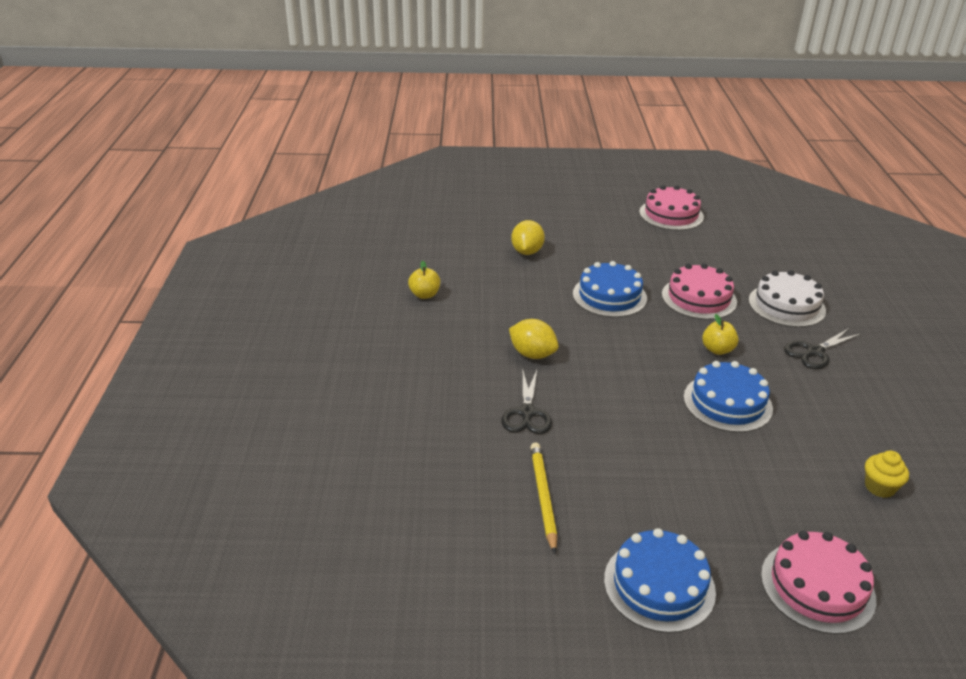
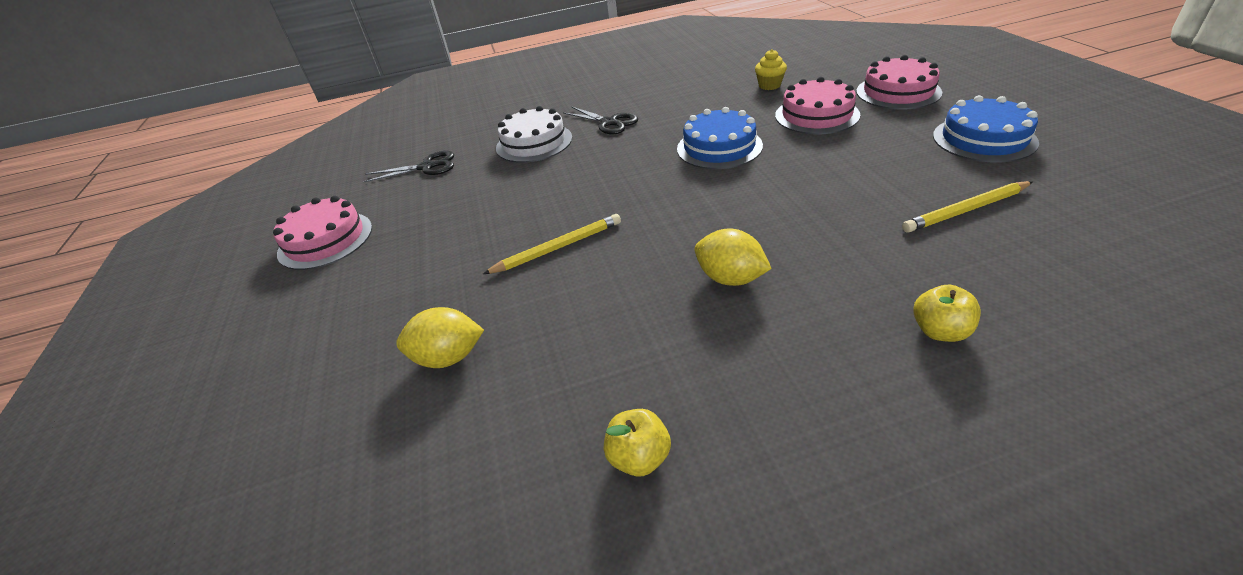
camera: 100 degrees left, 5 degrees up
(527, 413) = (850, 253): black scissors -> black scissors (427, 167)
(532, 354) = (730, 278): yellow lemon -> yellow lemon turned 75 degrees counterclockwise
(609, 296) = (558, 247): blue cake -> yellow pencil
(699, 298) = (538, 188): pink cake -> pink cake (816, 115)
(717, 350) = (635, 164): yellow apple -> yellow apple (940, 331)

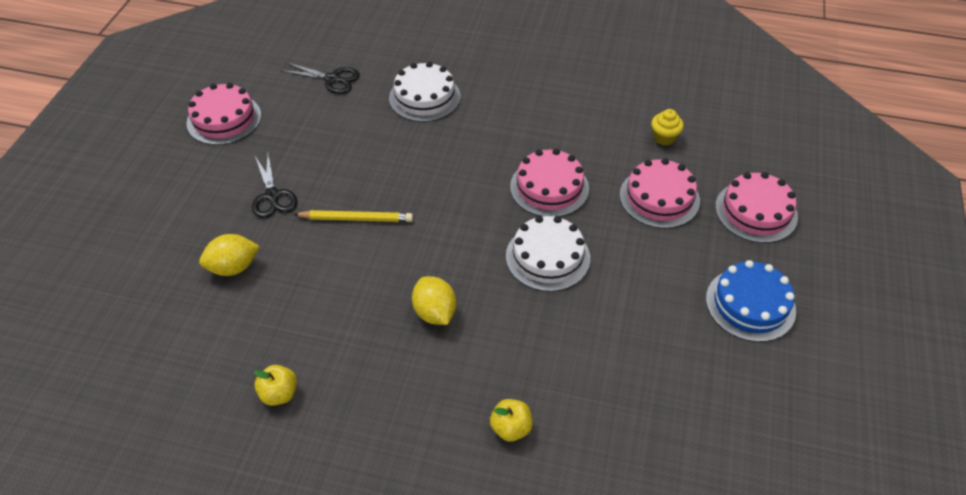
camera: 25 degrees right, 10 degrees up
(449, 357) = (233, 267): yellow lemon -> yellow lemon turned 45 degrees counterclockwise
(609, 123) = (497, 107): black scissors -> black scissors (272, 196)
(719, 147) = (549, 187): blue cake -> pink cake
(781, 188) = (547, 257): none -> white cake
(965, 210) = (645, 357): yellow pencil -> none

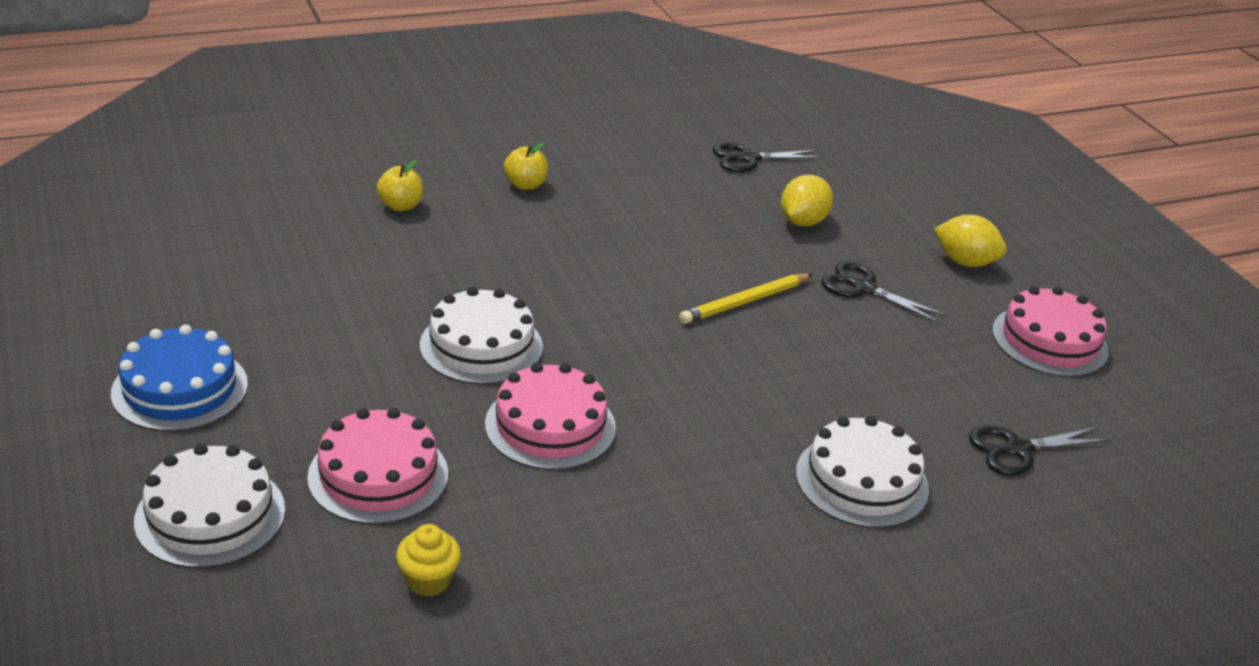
camera: 140 degrees right, 15 degrees down
(182, 355) = (749, 159): none -> black scissors
(279, 394) = (633, 164): yellow apple -> yellow apple (525, 185)
(435, 312) = (559, 256): yellow lemon -> yellow lemon (964, 262)
(756, 211) = (210, 515): pink cake -> white cake

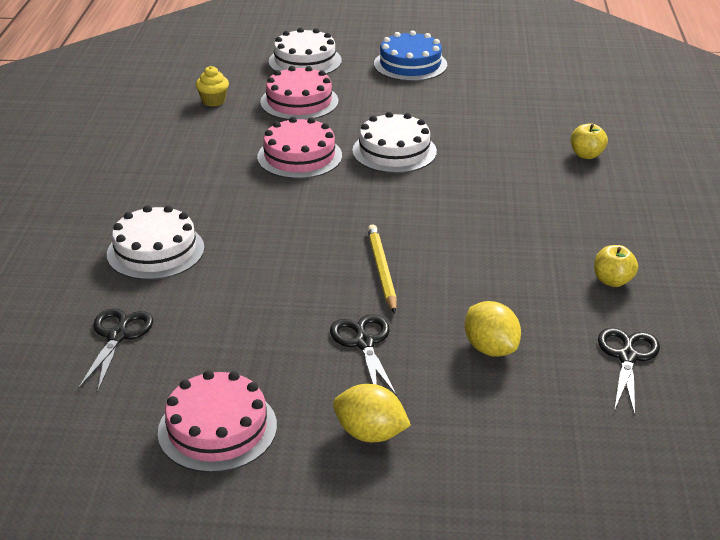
camera: 120 degrees right, 0 degrees up
(525, 185) = (605, 213): yellow apple -> yellow apple (612, 281)
(864, 288) = (364, 343): black scissors -> black scissors turned 75 degrees counterclockwise
(964, 262) = (370, 433): yellow lemon -> yellow lemon turned 60 degrees clockwise

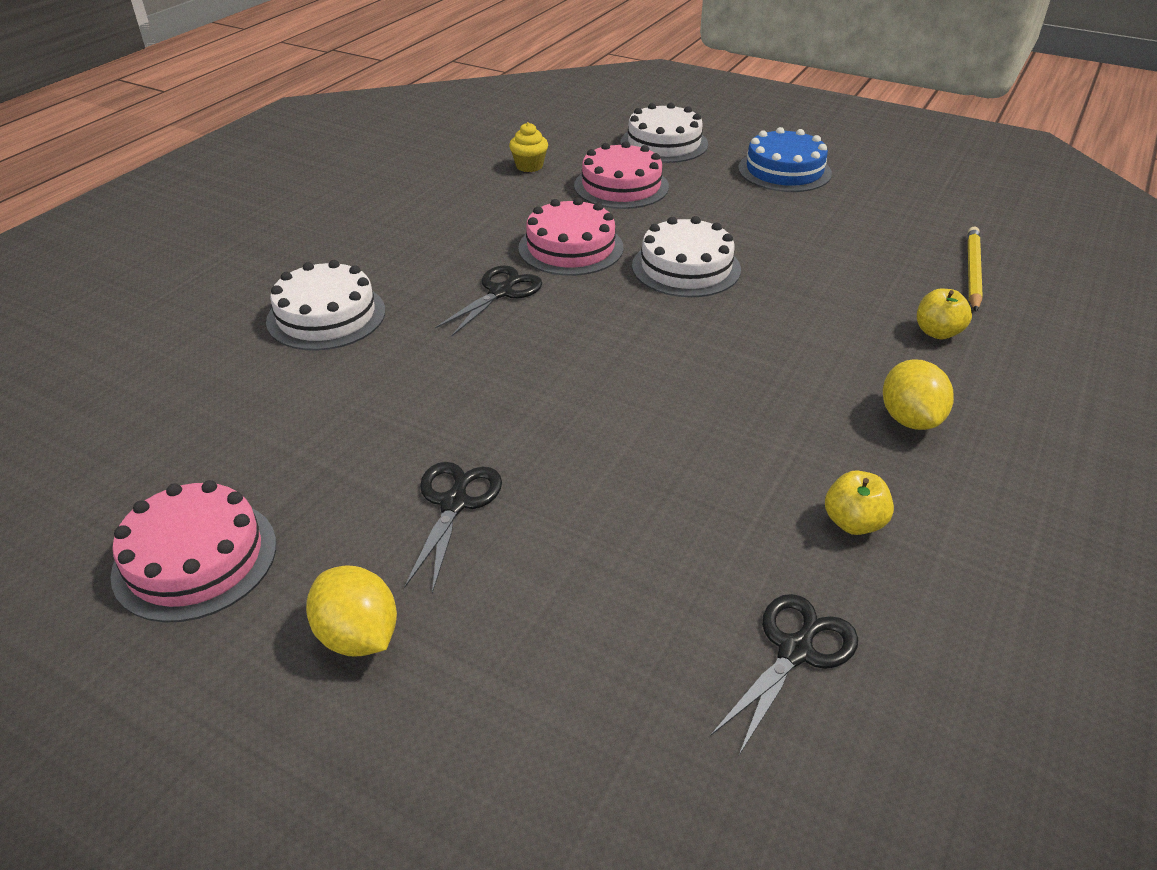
camera: 25 degrees right, 5 degrees up
(117, 336) = (200, 404): black scissors -> black scissors (500, 292)
(381, 270) = (553, 412): yellow pencil -> yellow pencil (972, 271)
(490, 348) = (607, 567): yellow lemon -> yellow lemon (909, 419)

